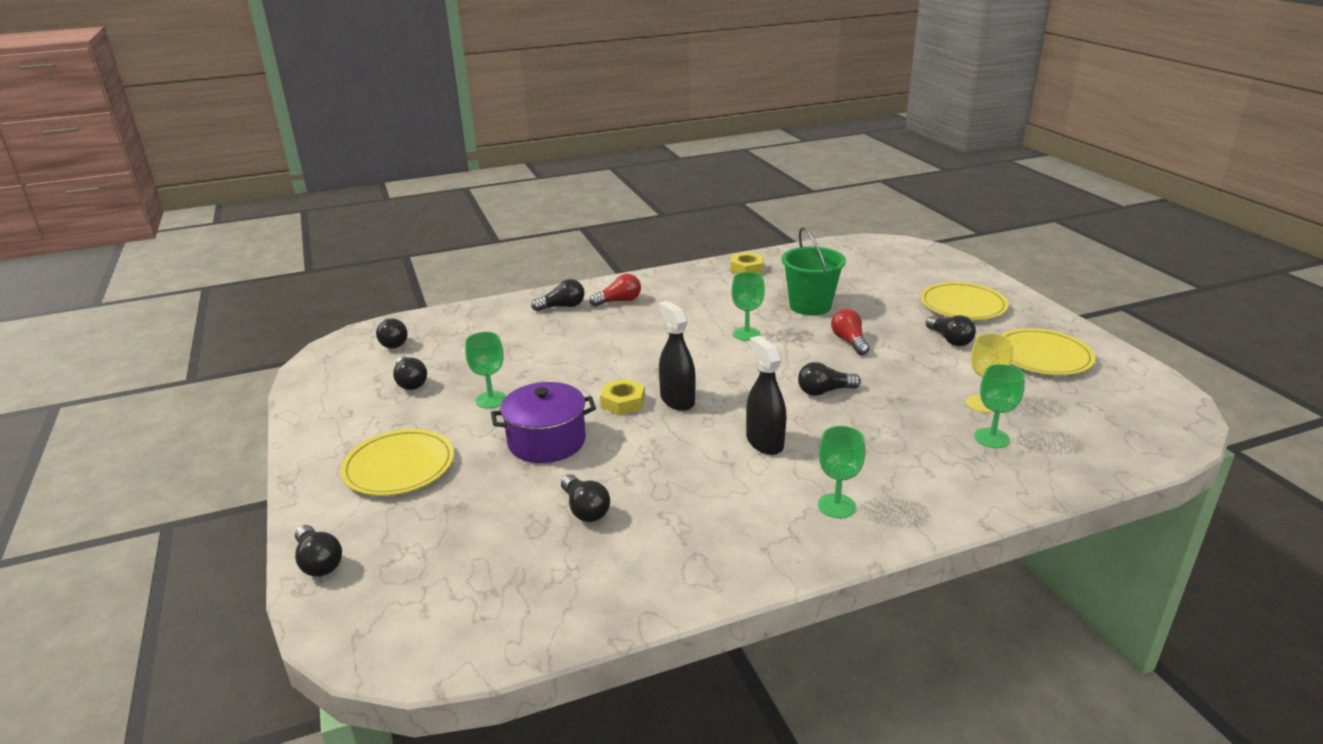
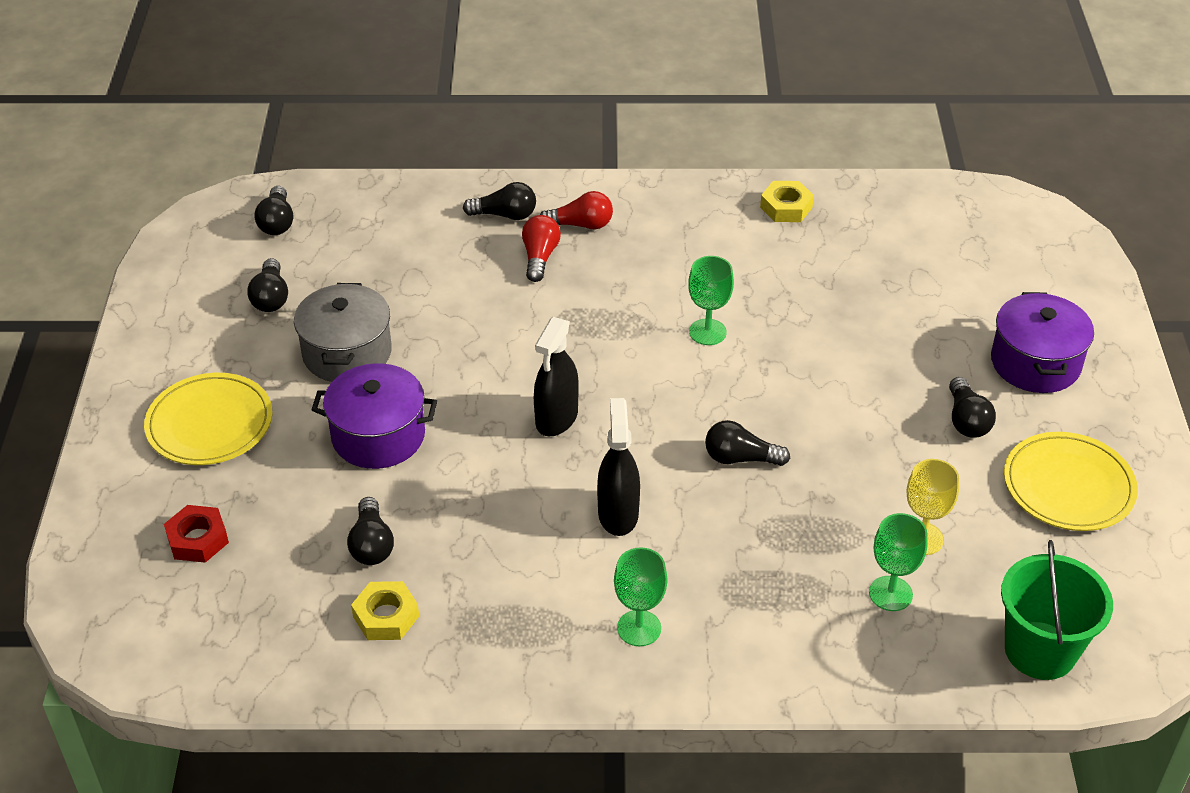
camera: 20 degrees right, 15 degrees up
(319, 562) = (89, 525): black light bulb -> none
(428, 545) = (198, 539): none -> red nut
(491, 400) = (347, 353): green goblet -> grey pot
(623, 402) = (492, 402): yellow nut -> yellow nut (386, 616)
(677, 400) = (556, 418): black spray bottle -> black spray bottle turned 150 degrees counterclockwise
(810, 306) = (824, 304): green bucket -> green bucket (1040, 650)
(849, 341) = (831, 384): red light bulb -> red light bulb (540, 257)
(963, 305) = (1035, 363): yellow plate -> purple pot

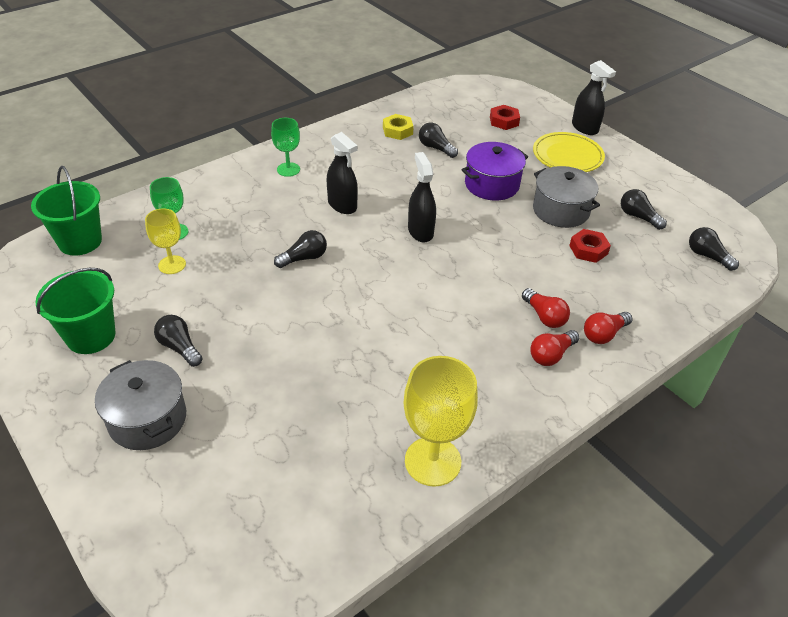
camera: 140 degrees right, 0 degrees up
(105, 456) = (584, 128): none -> black spray bottle
(391, 293) = (588, 250): none -> red nut
(505, 215) = (604, 334): black light bulb -> red light bulb
(707, 332) = (390, 321): green goblet -> none
(786, 207) = (432, 461): yellow nut -> yellow goblet
(1035, 363) = (147, 419): purple pot -> grey pot
(1068, 486) = (91, 336): yellow plate -> green bucket

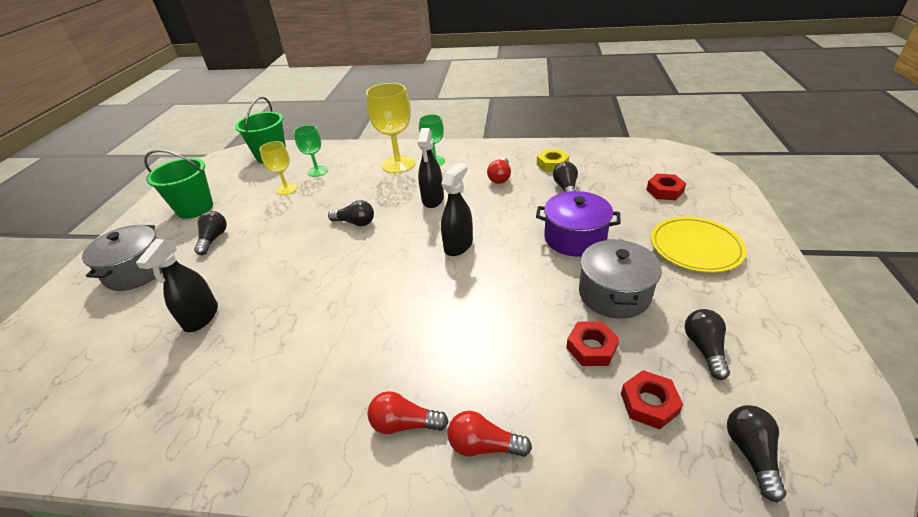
camera: 50 degrees right, 5 degrees down
(432, 461) = (188, 434): yellow goblet -> yellow goblet (398, 164)
(544, 316) = (452, 382): red light bulb -> red light bulb (500, 177)
(584, 128) = (755, 230): black spray bottle -> black spray bottle (201, 317)
(647, 261) = (649, 403): none -> red nut

